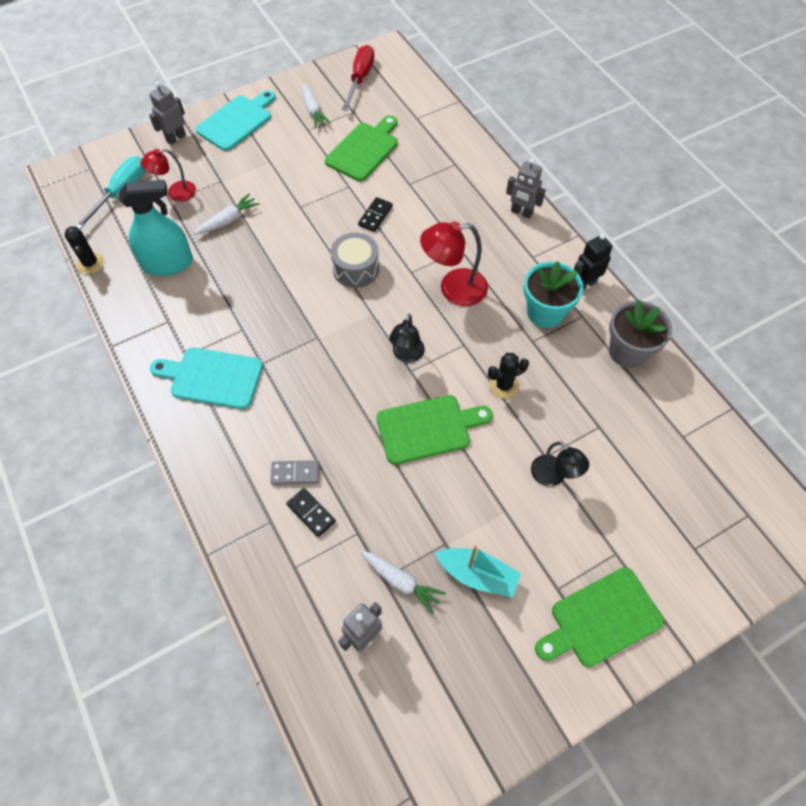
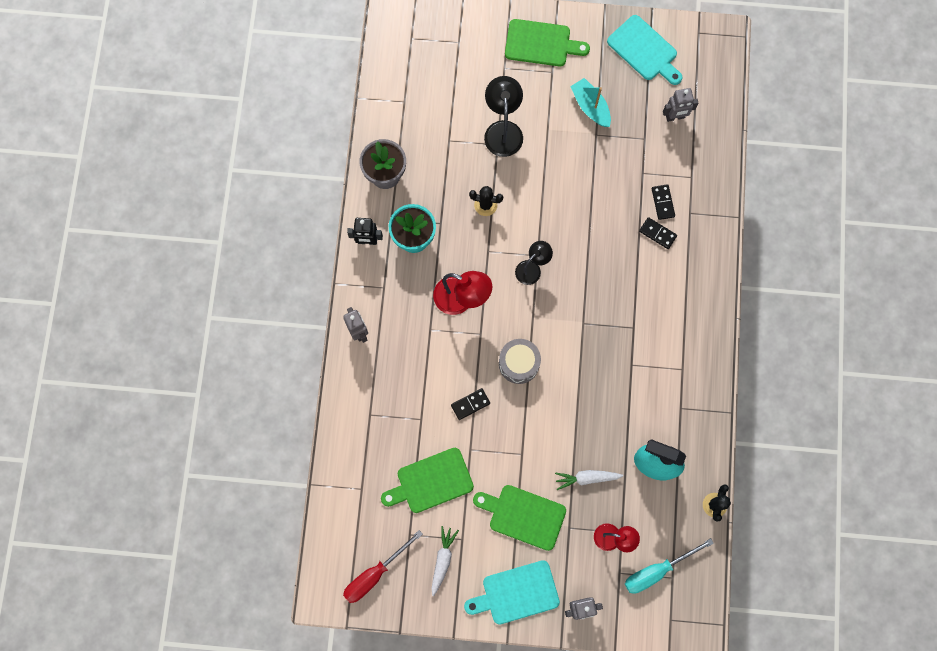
camera: 145 degrees left, 15 degrees up
(212, 377) = (673, 338): turquoise cutting board -> turquoise cutting board (644, 50)
(295, 473) = (657, 233): grey domino -> black domino
(401, 581) = (636, 131): white carrot -> none
(428, 428) = (555, 208): green cutting board -> green cutting board (523, 516)
(553, 476) = (503, 130): black lamp -> black lamp, size x1.56

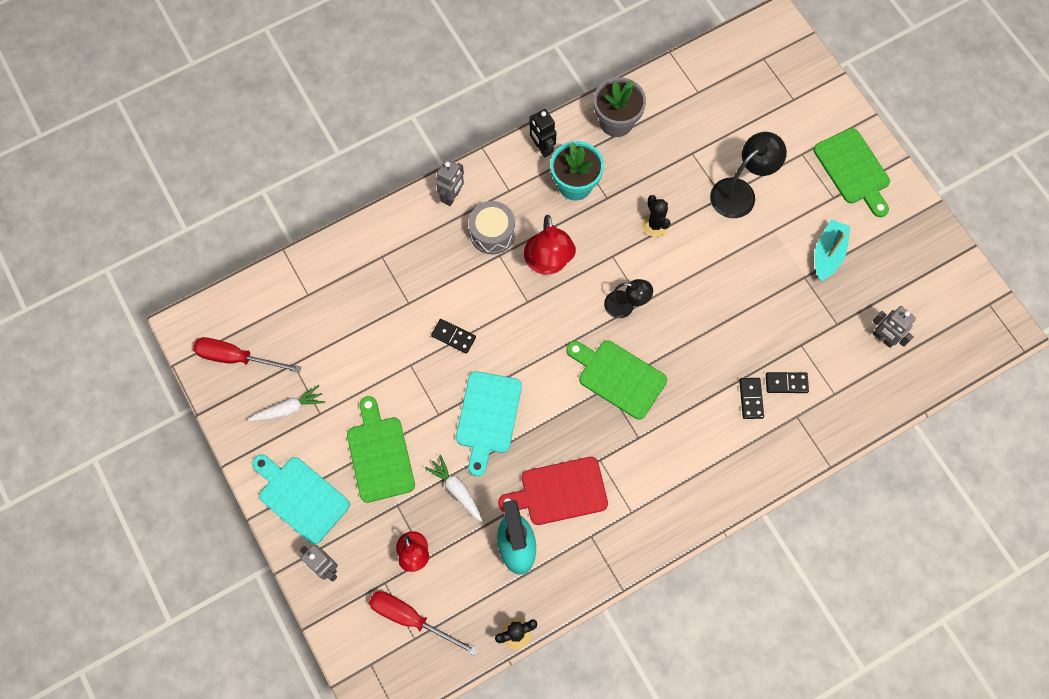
camera: 55 degrees right, 5 degrees down
(431, 481) = (355, 350): green cutting board -> green cutting board (618, 377)
(519, 363) = (524, 354): grey drum -> grey drum (492, 233)
(635, 408) = (559, 492): none -> red cutting board
(644, 50) = (926, 266): turquoise cutting board -> turquoise cutting board (487, 417)
(657, 570) = (411, 618): turquoise screwdriver -> red screwdriver
(662, 202) = (786, 383): black domino -> black domino turned 45 degrees clockwise

